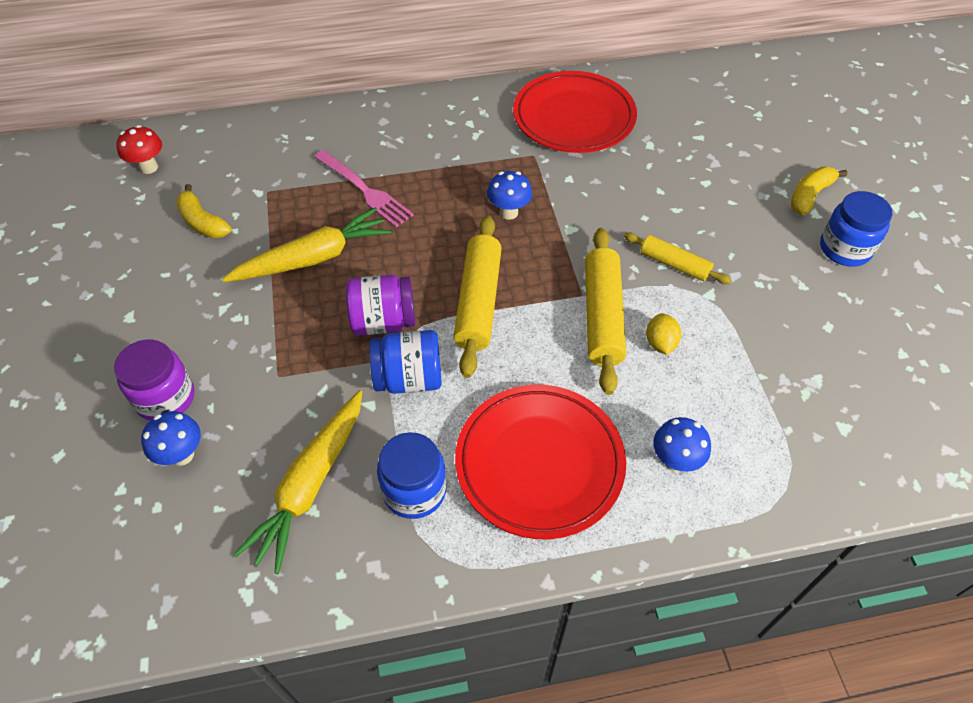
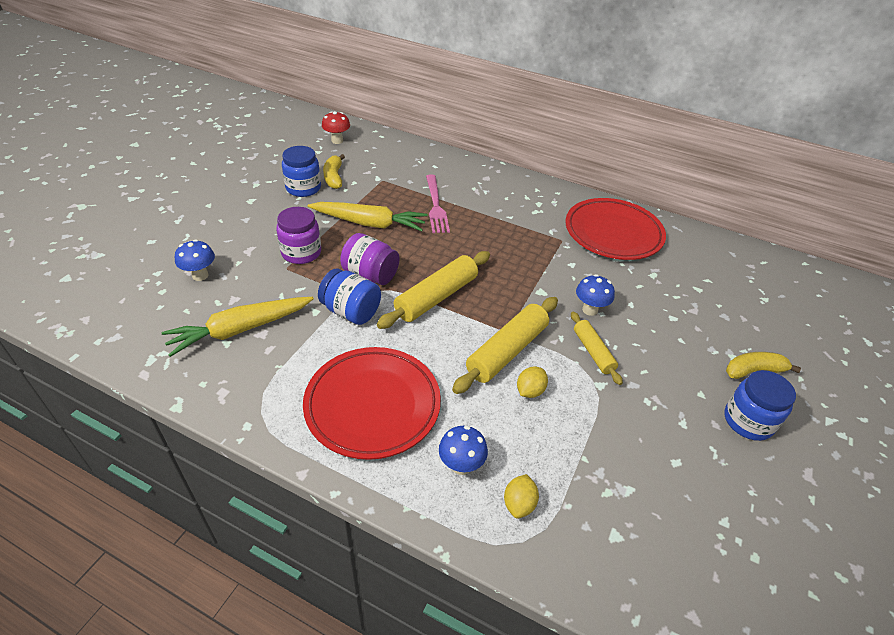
camera: 35 degrees right, 10 degrees down
(165, 398) = (223, 245): purple jar -> purple jar (301, 253)
(414, 490) = (287, 370): blue jar -> blue jar (303, 188)
(508, 212) = (510, 261): blue mushroom -> blue mushroom (590, 310)
(753, 458) = (519, 504): none -> yellow lemon

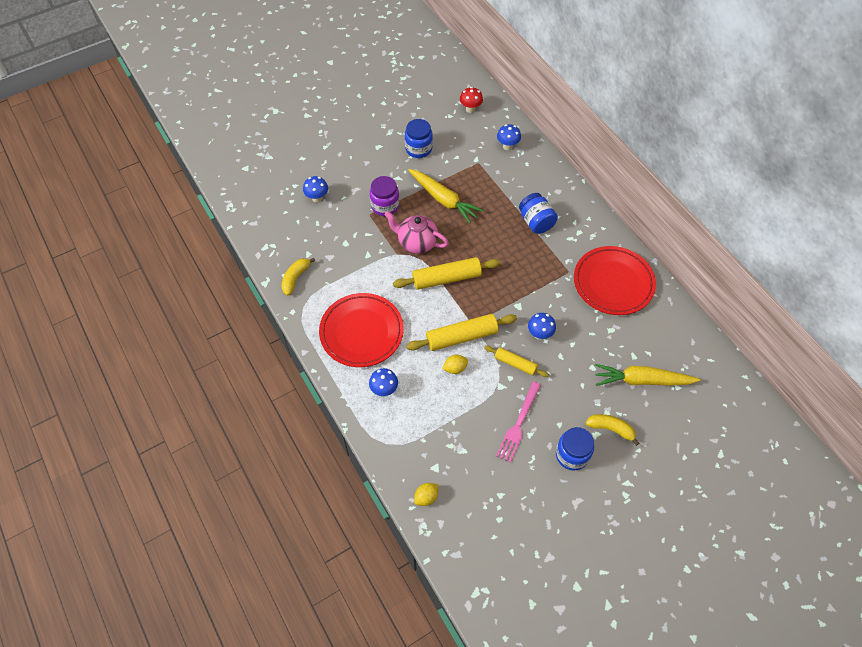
camera: 35 degrees right, 15 degrees up
(240, 330) = (319, 248): yellow carrot -> yellow carrot (642, 380)
(334, 177) = (445, 146): yellow banana -> yellow banana (295, 278)
(351, 312) = (388, 265): blue jar -> blue jar (536, 222)
(370, 275) = (417, 243): purple jar -> pink teapot
(402, 158) = (507, 146): none -> blue mushroom
(436, 206) = (500, 203): pink fork -> pink fork (518, 424)
(519, 504) = (399, 425): yellow lemon -> yellow lemon (426, 497)
(593, 352) = (515, 364): yellow rolling pin -> yellow rolling pin turned 75 degrees counterclockwise

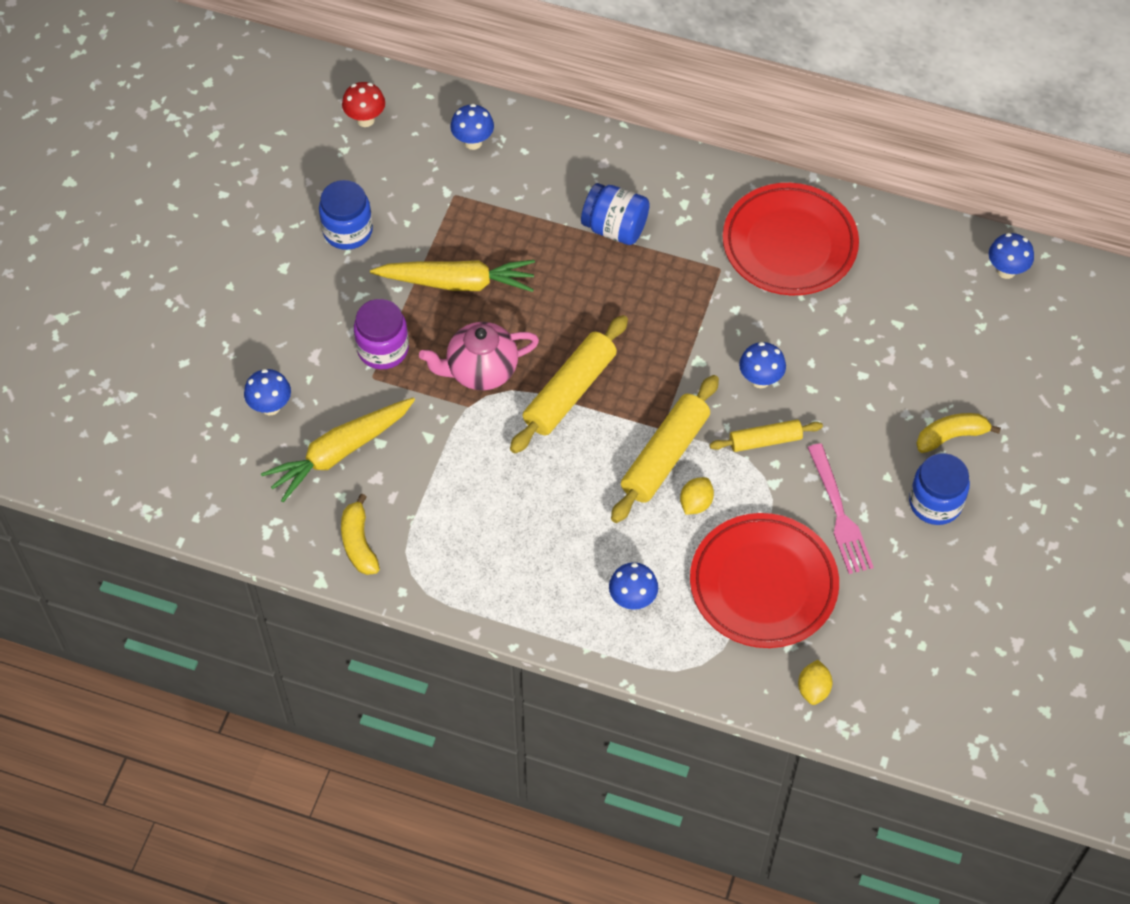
camera: 40 degrees left, 0 degrees up
(361, 332) = (527, 548): red plate -> red plate (763, 584)
(642, 380) = (934, 348): yellow carrot -> yellow carrot (340, 452)
(716, 370) = (1006, 271): none -> blue mushroom

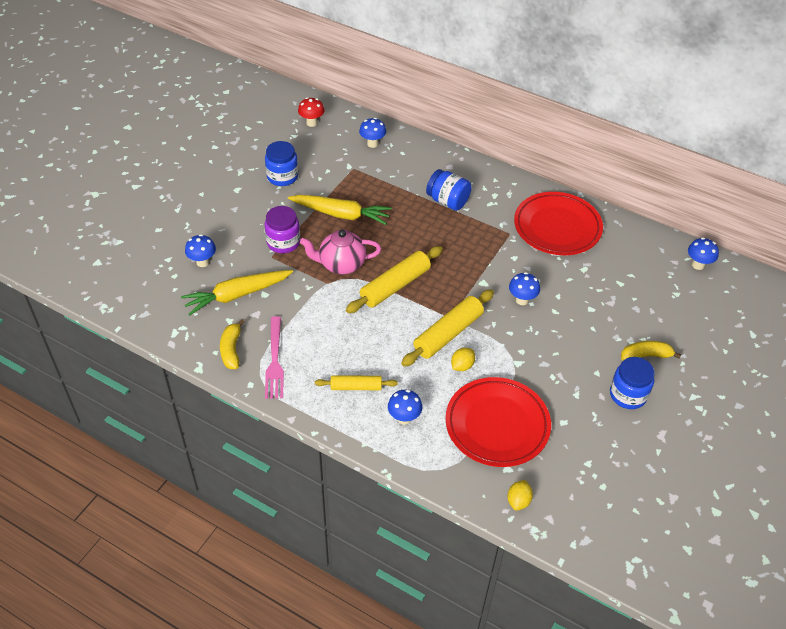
camera: 10 degrees right, 10 degrees down
(765, 440) = (517, 336): yellow rolling pin -> yellow rolling pin (356, 387)
(839, 514) = (559, 390): pink fork -> pink fork (275, 361)

